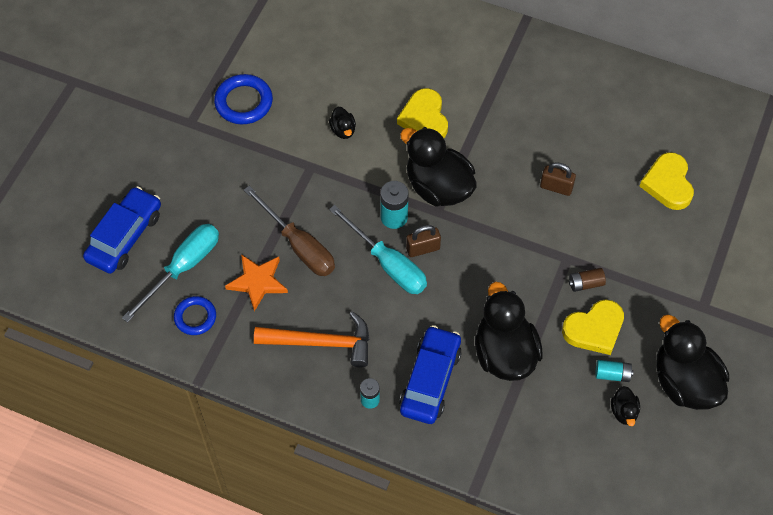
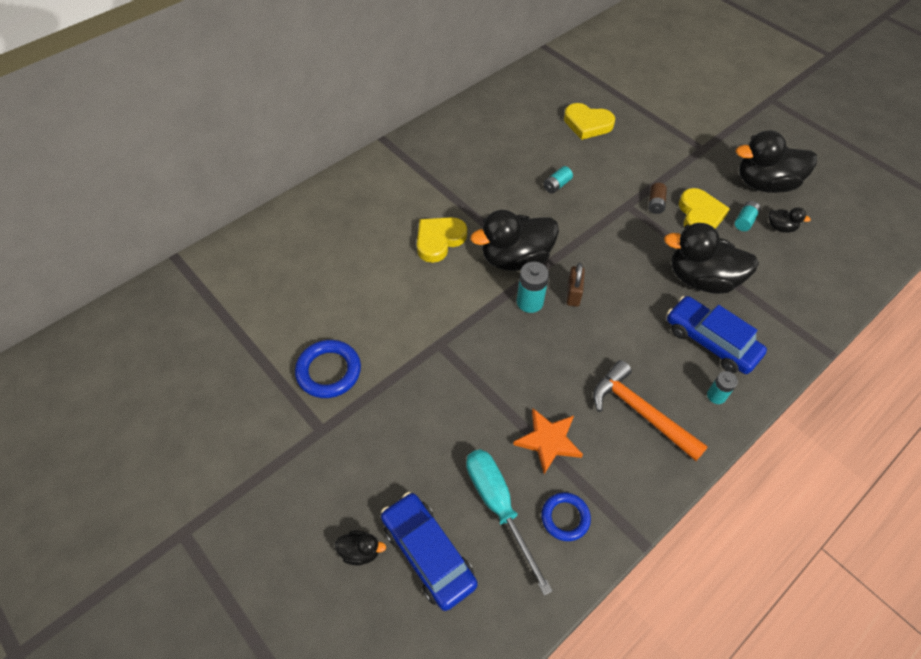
camera: 65 degrees left, 5 degrees down
(299, 245) = (523, 388): brown screwdriver -> none
(321, 343) = (640, 412): orange hammer -> orange hammer turned 75 degrees counterclockwise
(343, 130) = (414, 303): black duck -> black duck (360, 551)
(388, 264) = (577, 326): turquoise screwdriver -> none
(424, 119) = (439, 240): yellow heart -> yellow heart turned 120 degrees clockwise
(556, 187) = (557, 185): brown padlock -> turquoise battery

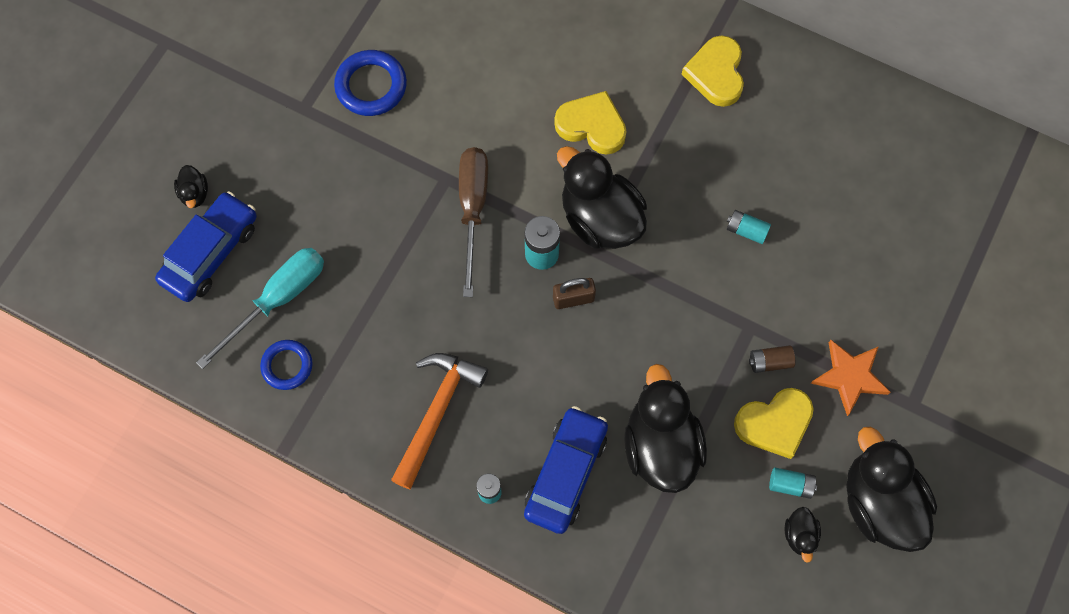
camera: 70 degrees right, 15 degrees up
(474, 334) = (473, 209): none -> brown screwdriver
(548, 441) = (367, 326): orange star -> orange star (850, 376)
(587, 124) = (886, 237): yellow heart -> yellow heart (716, 74)

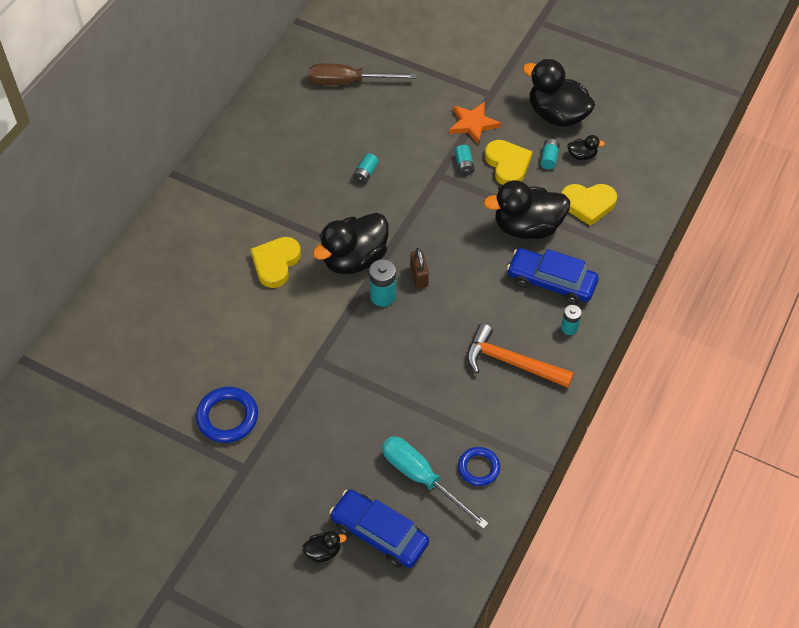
camera: 90 degrees left, 15 degrees down
(473, 209) = (344, 341): brown screwdriver -> brown screwdriver (348, 82)
(716, 74) = (237, 186): yellow heart -> yellow heart (588, 204)
(769, 362) = (464, 165): brown battery -> turquoise battery
(879, 503) = (557, 115): black duck -> black duck turned 60 degrees clockwise

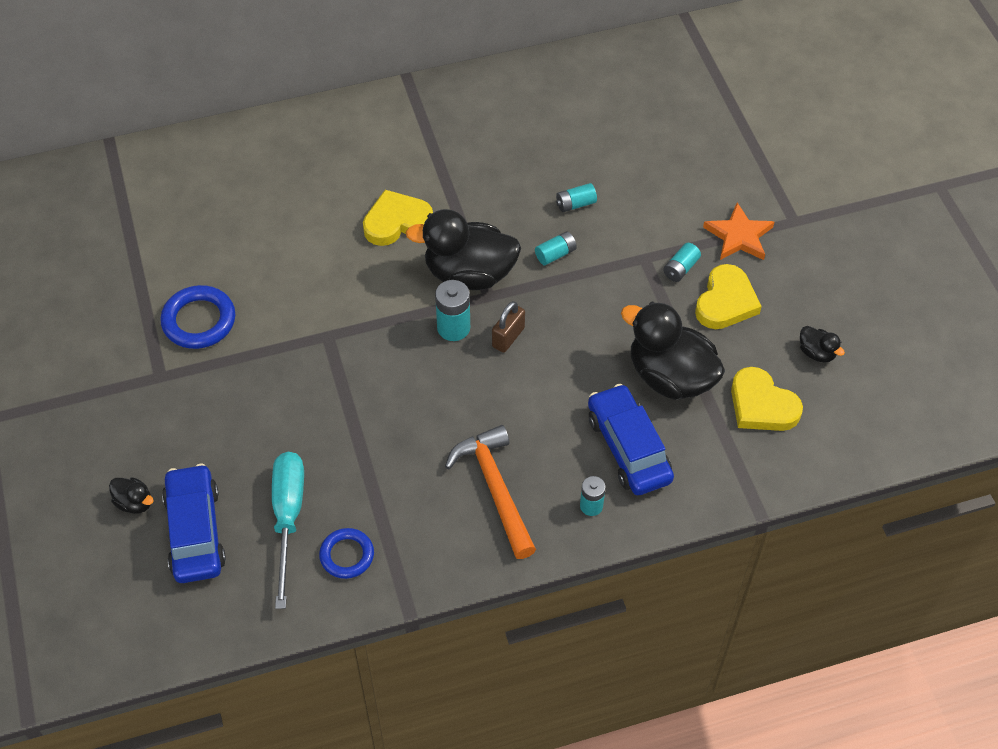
camera: 45 degrees right, 0 degrees up
(348, 82) = (664, 107): brown screwdriver -> none
(549, 158) = (777, 329): turquoise battery -> turquoise battery (555, 254)
(557, 115) = (840, 293): black duck -> none

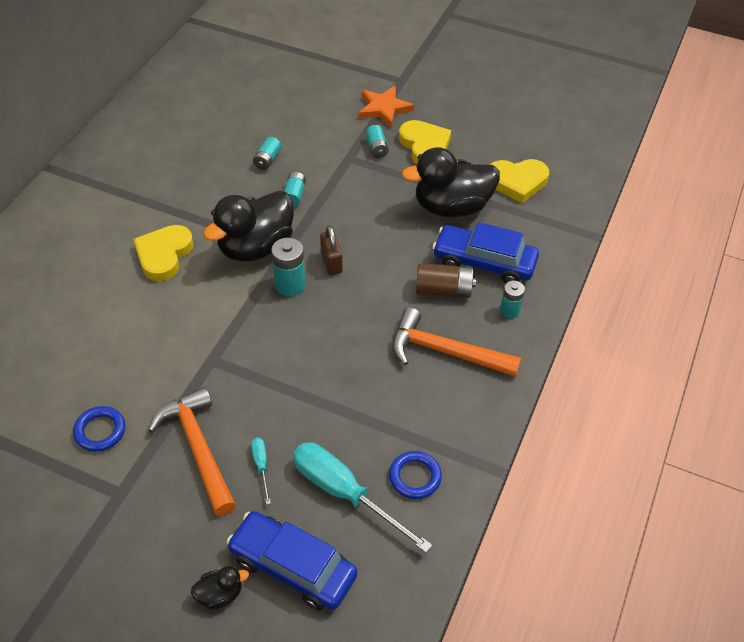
camera: 50 degrees left, 5 degrees down
(199, 321) = (100, 431): blue ring -> blue ring, size x0.67
(240, 392) = (198, 448): none -> orange hammer
(262, 445) = (261, 466): none -> turquoise screwdriver
(563, 440) = (443, 290): none -> brown battery
(816, 353) = (505, 135): black duck -> none

